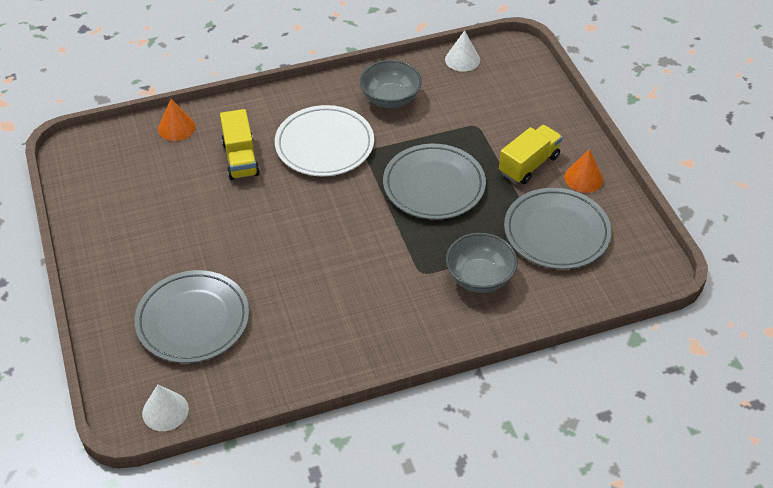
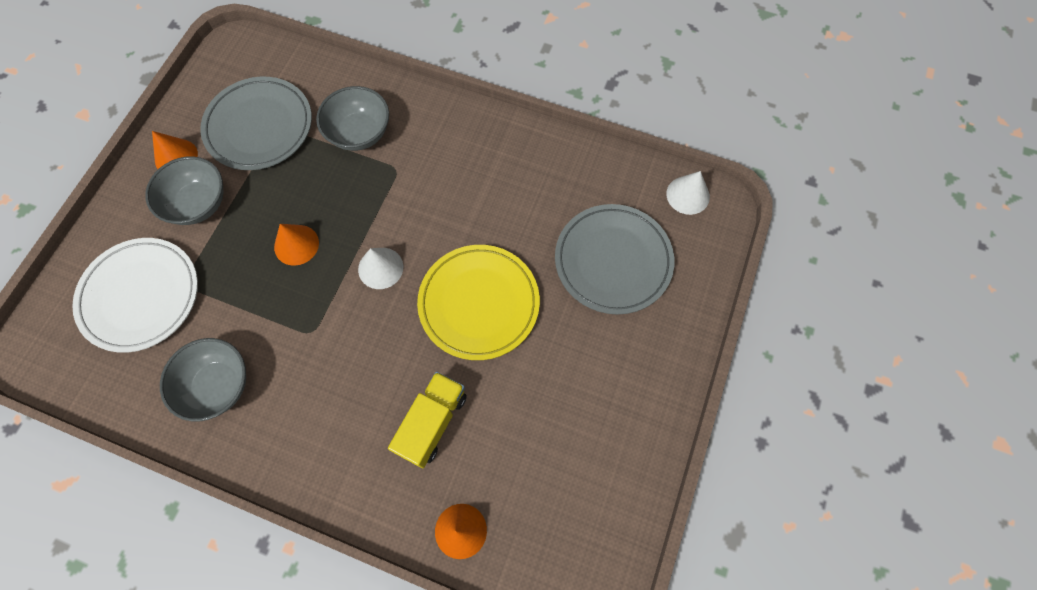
camera: 140 degrees left, 20 degrees up
(271, 232) = (479, 303): none -> yellow plate
(324, 145) = (339, 374): white plate -> white plate (140, 296)
(434, 185) = (296, 245): grey plate -> orange cone
(462, 59) = (91, 383): white cone -> white cone (380, 268)
(529, 165) = (198, 204): yellow truck -> grey bowl

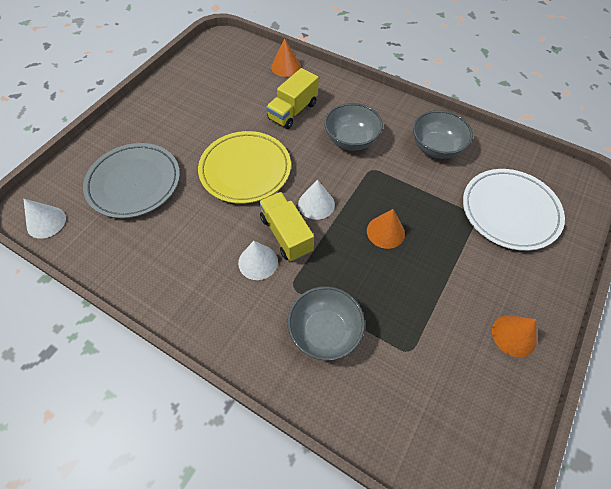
camera: 170 degrees left, 10 degrees down
(198, 204) = (479, 281): grey bowl -> grey bowl (351, 140)
(259, 127) = (431, 357): grey plate -> none
(411, 223) = (286, 234): none -> yellow truck
(437, 188) = (258, 262): none -> white cone

